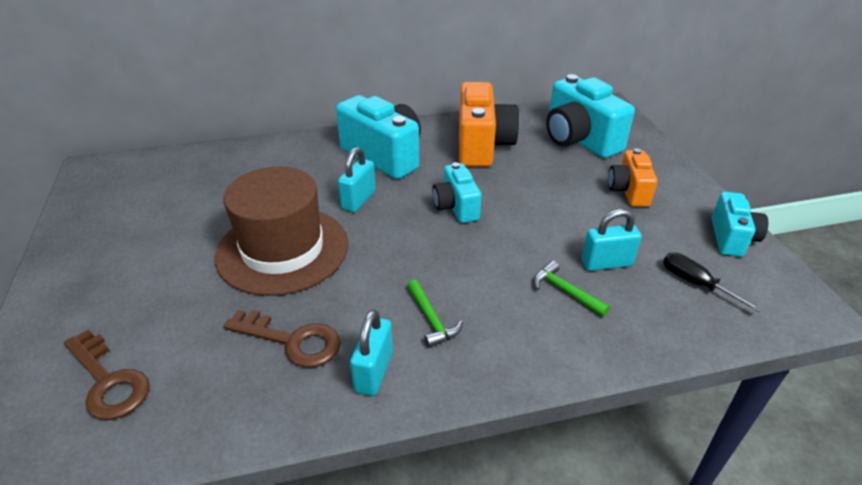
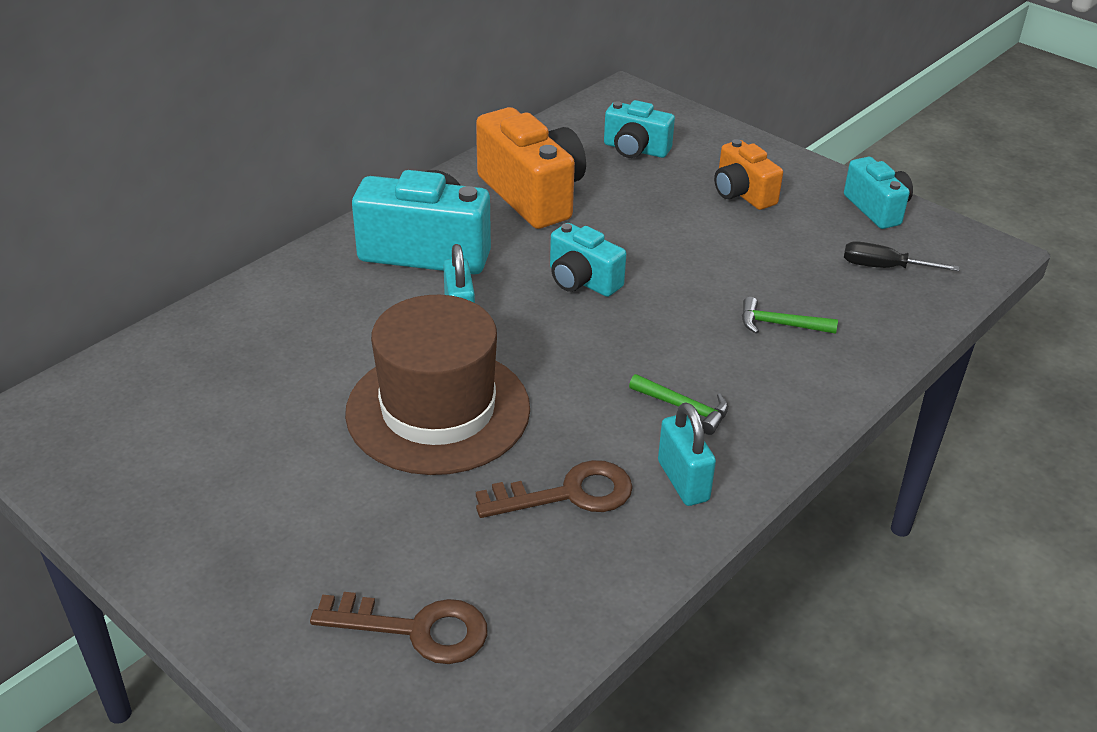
camera: 35 degrees left, 0 degrees up
(579, 140) = (635, 149): turquoise camera -> turquoise camera, size x0.59
(606, 263) = (791, 280): turquoise padlock -> none

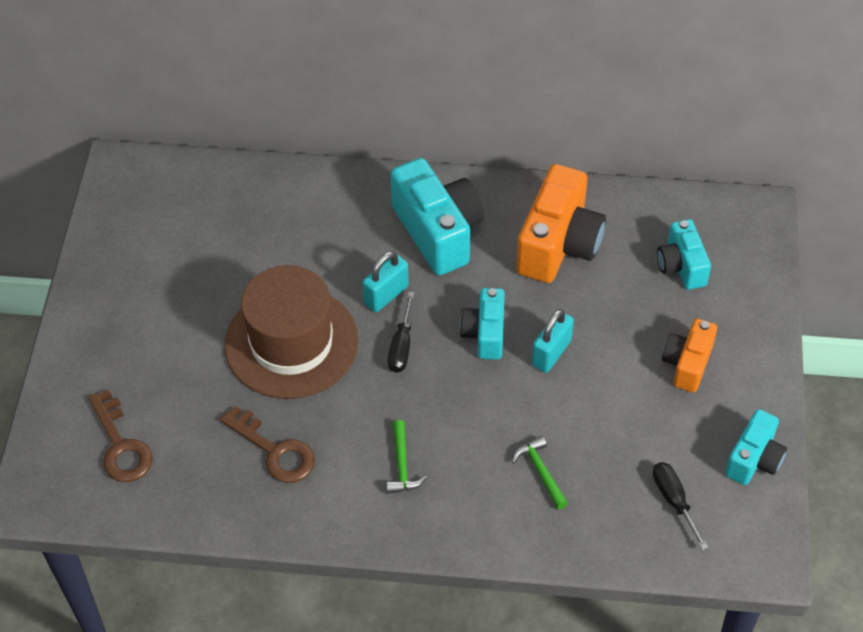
camera: 55 degrees right, 15 degrees up
(535, 337) = (401, 346): none -> black screwdriver
(683, 481) = (333, 501): turquoise padlock -> turquoise padlock (551, 353)

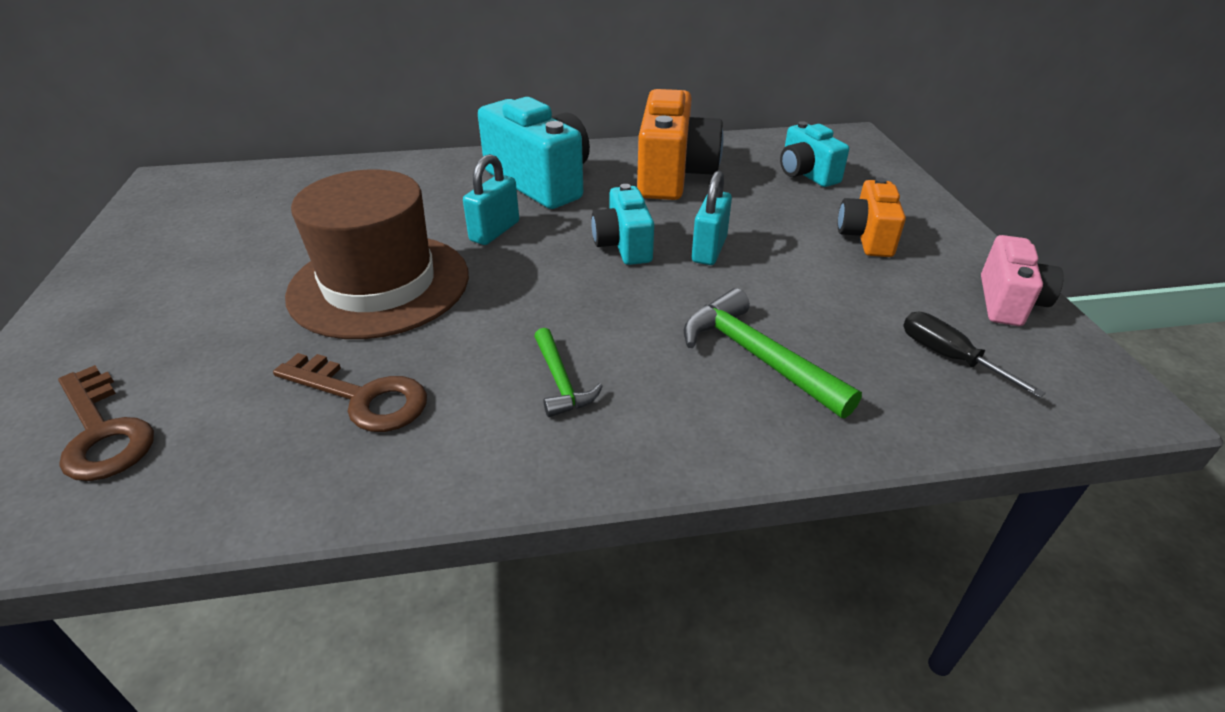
camera: 15 degrees left, 15 degrees down
(401, 346) = (525, 268): black screwdriver -> none
(540, 471) = (757, 356): green hammer -> green hammer, size x1.66
(754, 459) = (1008, 302): turquoise camera -> pink camera

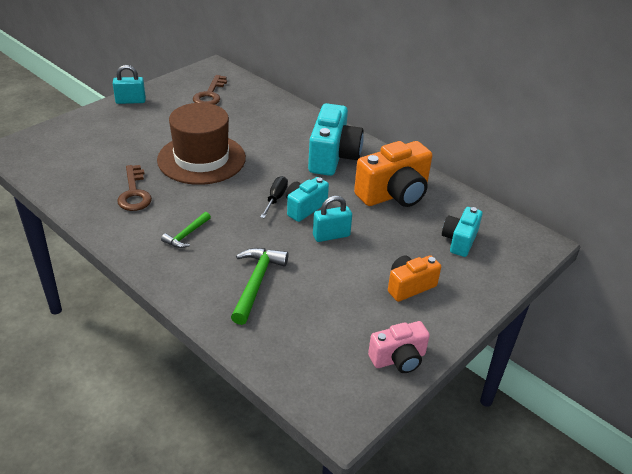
camera: 50 degrees right, 0 degrees up
(102, 432) = (72, 152): brown key -> brown key (210, 94)
(494, 231) = (273, 166): turquoise padlock -> turquoise padlock (130, 101)
(949, 357) = (319, 347): black screwdriver -> black screwdriver (275, 198)

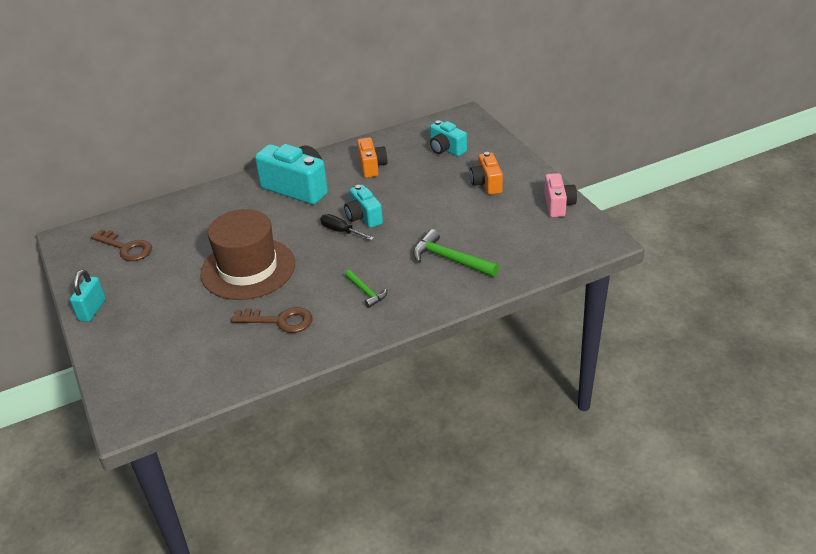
camera: 65 degrees left, 0 degrees up
(331, 236) = (409, 209): turquoise padlock -> none
(394, 194) = (372, 166): orange camera -> orange camera, size x0.59

